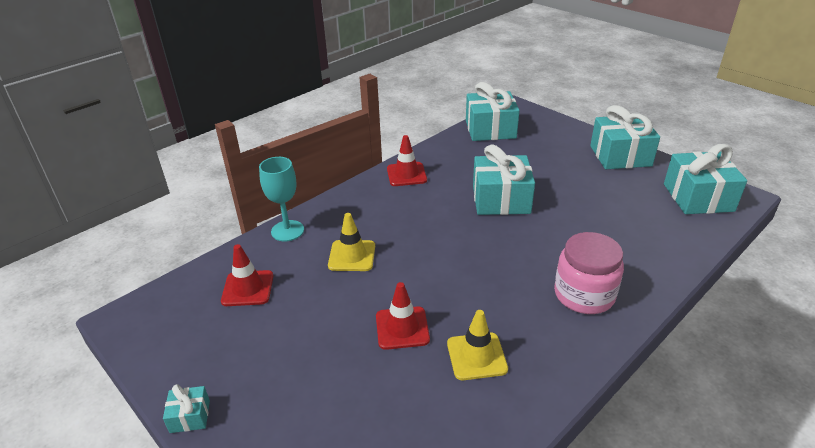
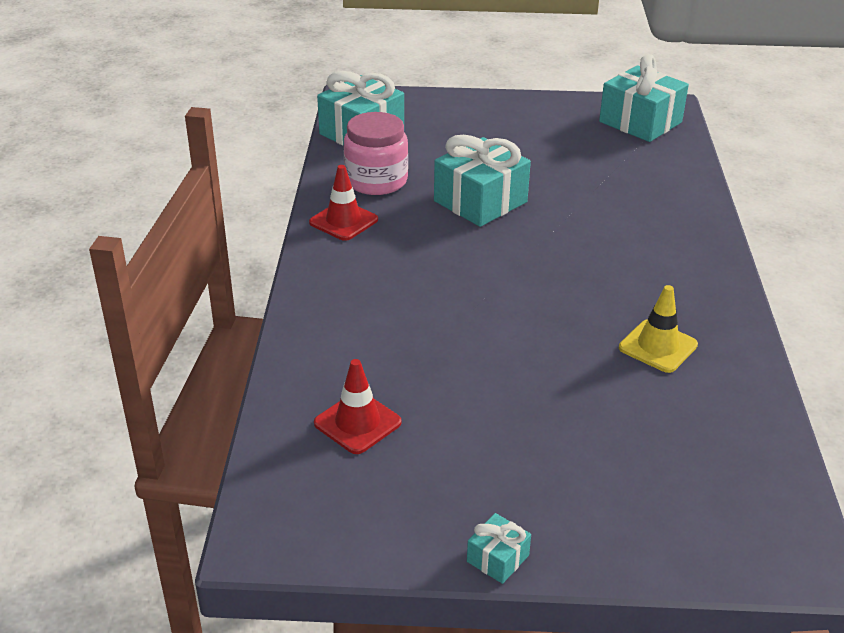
camera: 45 degrees left, 0 degrees up
(287, 231) = (303, 345): turquoise goblet -> none
(352, 256) = (417, 330): yellow traffic cone -> none
(402, 328) = (566, 363): red traffic cone -> none
(584, 295) = (666, 250): pink jar -> pink jar (376, 181)
(620, 156) = (528, 109): turquoise gift -> none

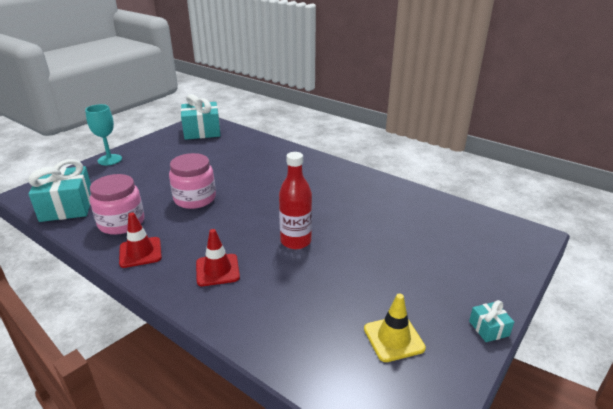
camera: 55 degrees left, 5 degrees down
(357, 423) = (336, 334): red traffic cone -> red traffic cone (217, 270)
(478, 102) = (110, 160): none -> turquoise goblet
(480, 202) = (195, 199): turquoise gift -> pink jar
(490, 319) = (296, 241): none -> red bottle
(658, 346) = (368, 204): yellow traffic cone -> yellow traffic cone (393, 338)

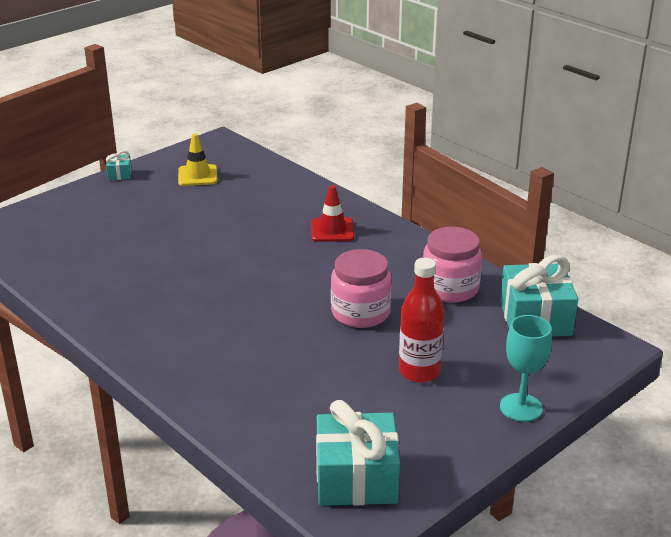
camera: 170 degrees left, 0 degrees up
(140, 252) = (415, 253): red traffic cone -> none
(296, 241) = (244, 248): red bottle -> red bottle (419, 371)

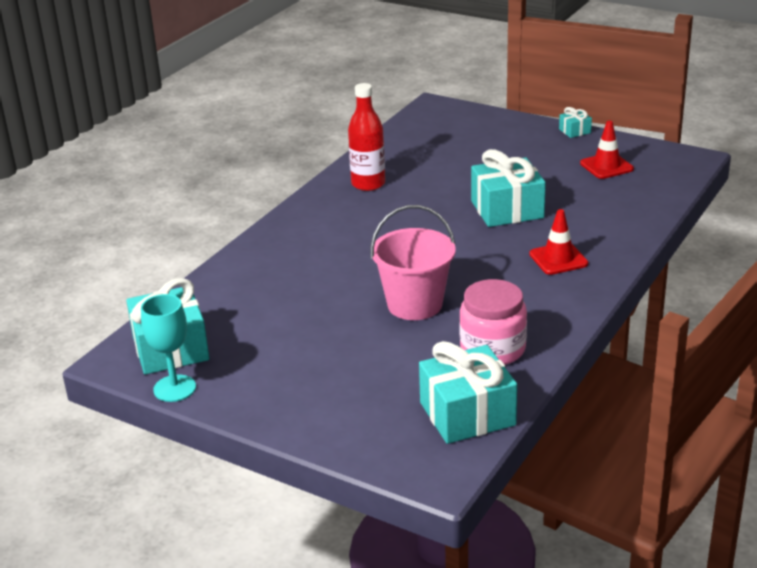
camera: 75 degrees right, 0 degrees up
(197, 176) = (606, 166): yellow traffic cone -> red traffic cone
(231, 235) = (507, 209): none -> turquoise gift
(360, 313) = (414, 304): pink jar -> pink bucket
(419, 371) = (333, 355): red bottle -> red bottle (368, 184)
(521, 407) = (301, 424): turquoise goblet -> turquoise goblet (174, 388)

